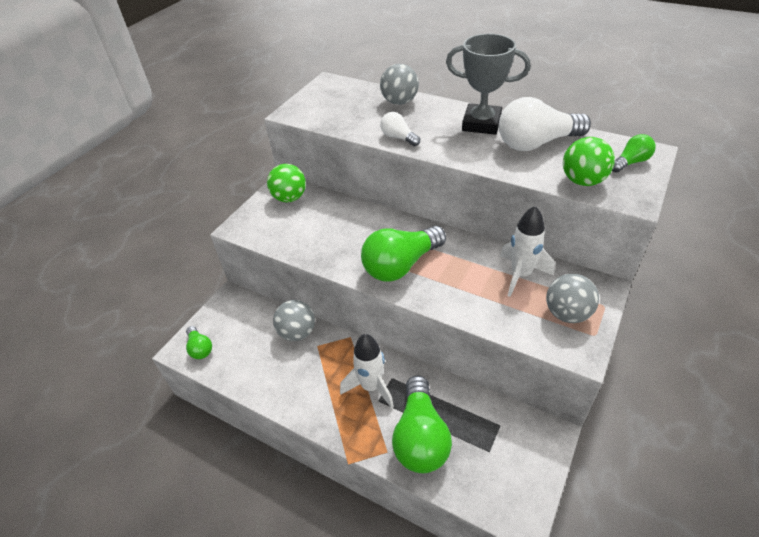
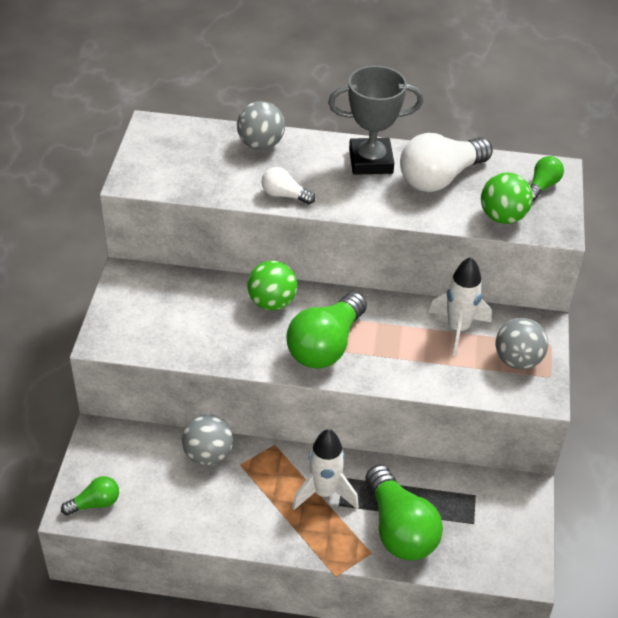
camera: 25 degrees left, 0 degrees up
(200, 348) = (95, 503): green light bulb -> green light bulb turned 60 degrees counterclockwise
(289, 198) = (147, 289): green ball -> green ball (272, 302)

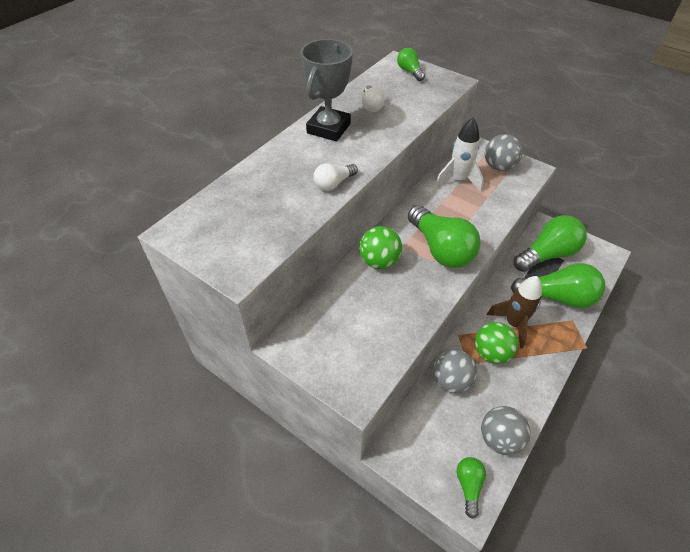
camera: 60 degrees left, 5 degrees up
(261, 144) = (260, 175): grey ball -> grey ball (499, 439)
(324, 493) = (513, 324): white rocket -> brown rocket
(440, 178) = (371, 106): white light bulb -> white light bulb, size x0.50
(470, 502) = (547, 254): none -> green light bulb
(502, 217) = (429, 96): green ball -> green ball (491, 353)

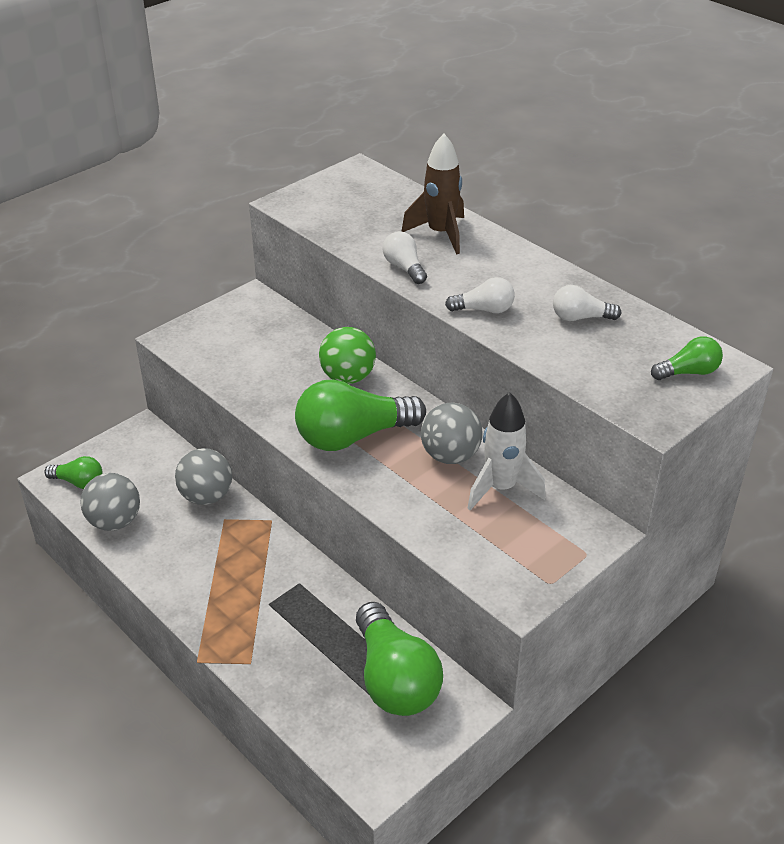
camera: 100 degrees right, 10 degrees down
(329, 128) = (525, 275): grey trophy -> none
(375, 142) = (484, 309): none -> white light bulb
(491, 353) = (230, 547): green ball -> none
(498, 167) = (530, 549): grey ball -> grey ball (450, 456)
(513, 324) = (268, 585): brown rocket -> brown rocket (440, 234)
(557, 297) = (299, 659): green light bulb -> none

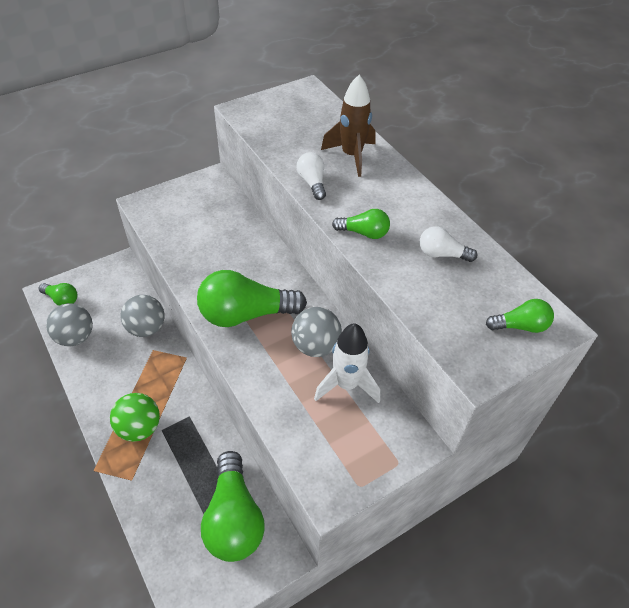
camera: 10 degrees right, 10 degrees up
(348, 377) = (259, 260): green ball -> green ball (139, 428)
(484, 309) = (364, 233): white light bulb -> green light bulb

